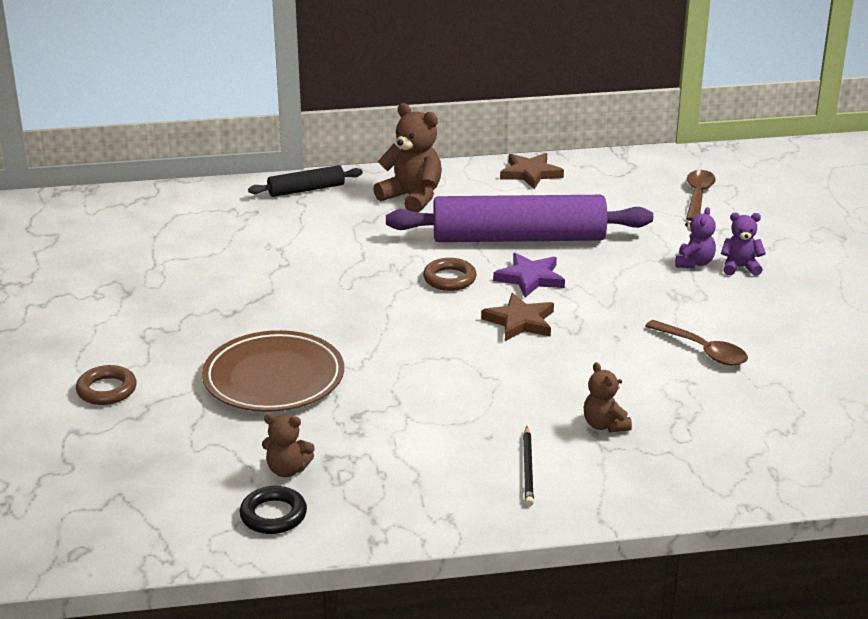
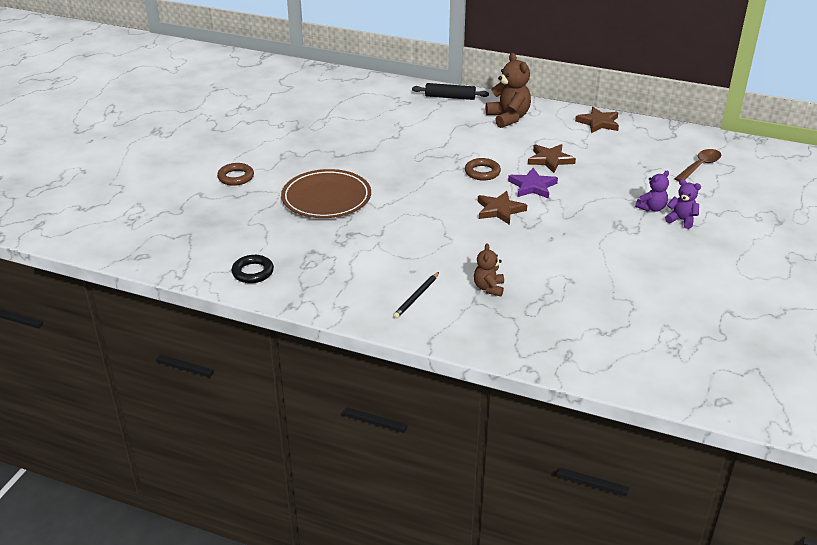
camera: 30 degrees right, 5 degrees up
(287, 470) = (284, 250): brown teddy bear -> none
(518, 238) = (550, 160): purple rolling pin -> brown star
(703, 350) = (600, 264): brown spoon -> none

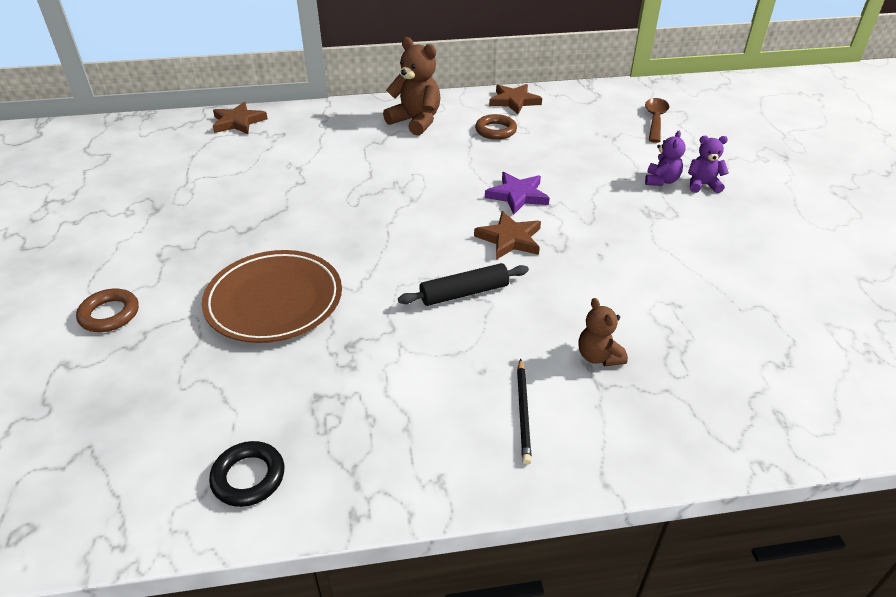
camera: 30 degrees left, 5 degrees up
(450, 97) = (328, 115): black rolling pin -> black rolling pin (464, 293)
(482, 172) = (445, 196): brown ring -> brown ring (495, 130)
(550, 160) = (506, 157): brown star -> brown star (238, 122)

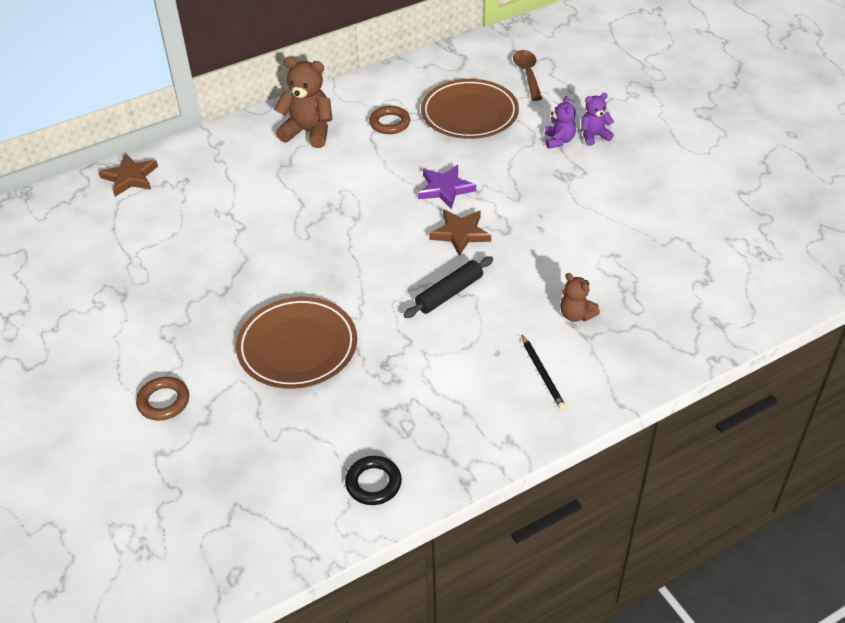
camera: 20 degrees left, 5 degrees up
(514, 101) = (389, 84): brown star -> none
(578, 139) = (469, 113): none -> brown plate

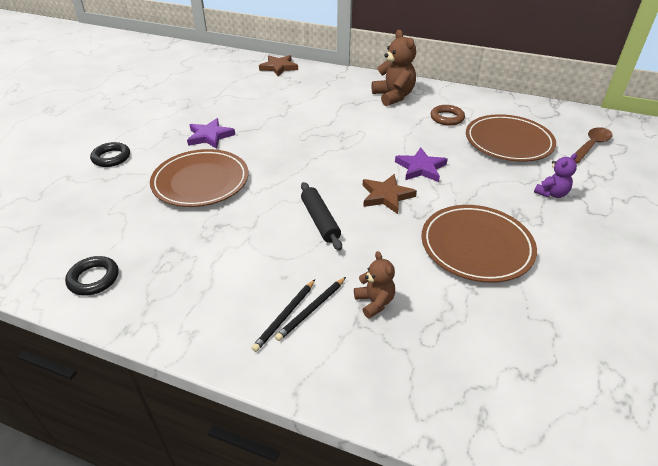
camera: 50 degrees right, 5 degrees down
(163, 401) = (111, 158): brown ring -> black ring
(216, 303) = (210, 136): none -> purple star
(449, 293) = (320, 221): black rolling pin -> black rolling pin turned 60 degrees clockwise
(550, 355) = (311, 310): none -> black pencil
(573, 222) = (476, 246): none -> brown plate
(576, 315) = (374, 302): brown teddy bear -> brown teddy bear turned 150 degrees clockwise
(594, 136) = (587, 208): purple teddy bear -> none

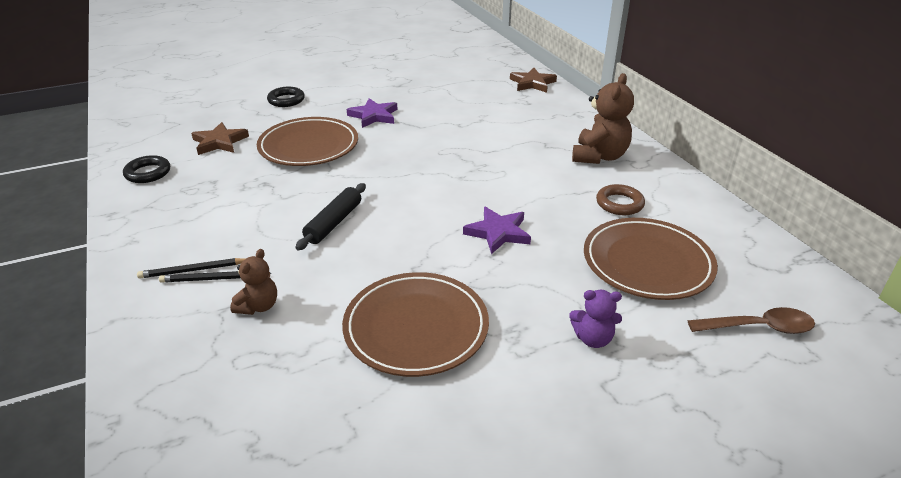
camera: 45 degrees right, 5 degrees down
(386, 196) = (420, 237): brown star -> brown star (219, 142)

